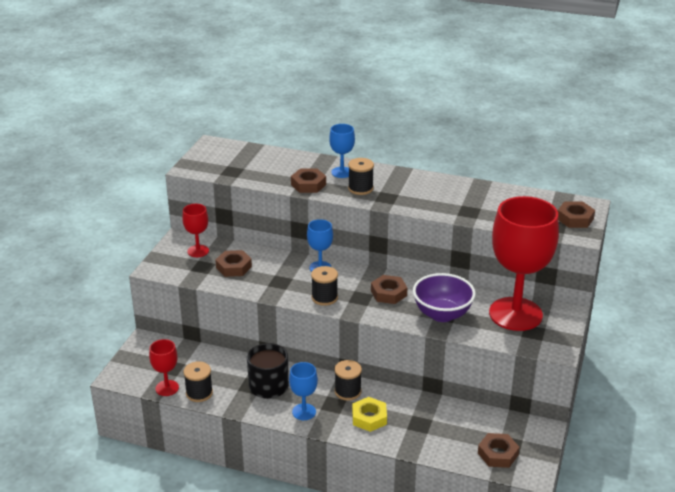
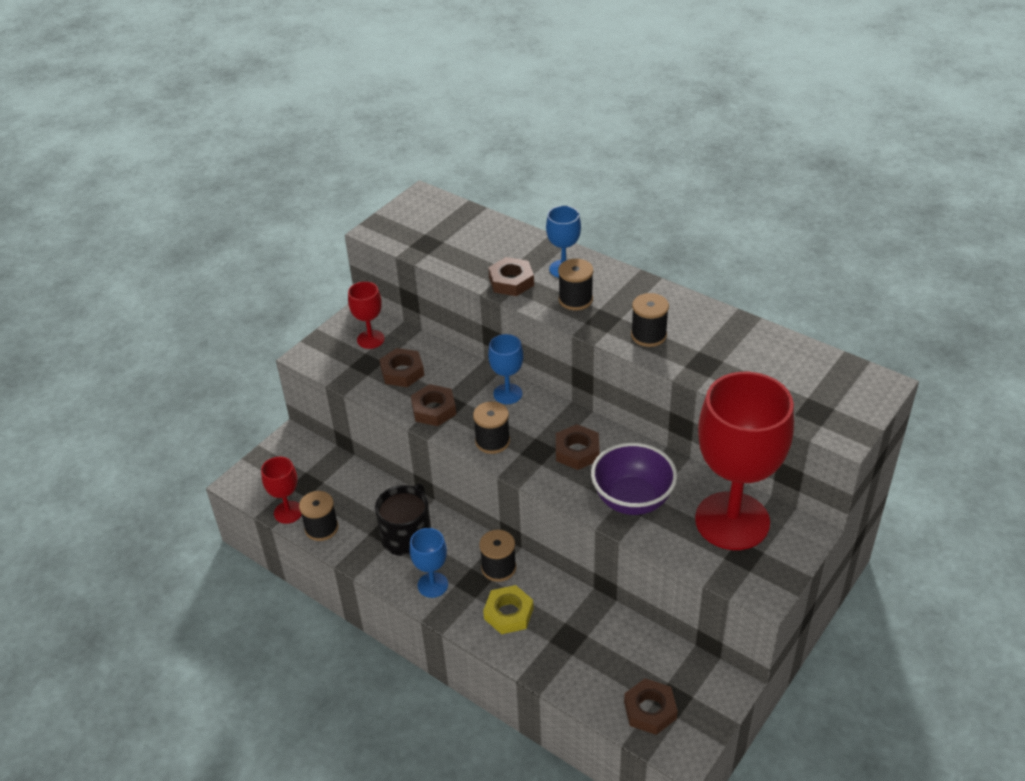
camera: 20 degrees right, 10 degrees up
(423, 201) = (648, 335): none -> black spool
(575, 219) = (849, 404): brown nut -> brown nut (434, 409)

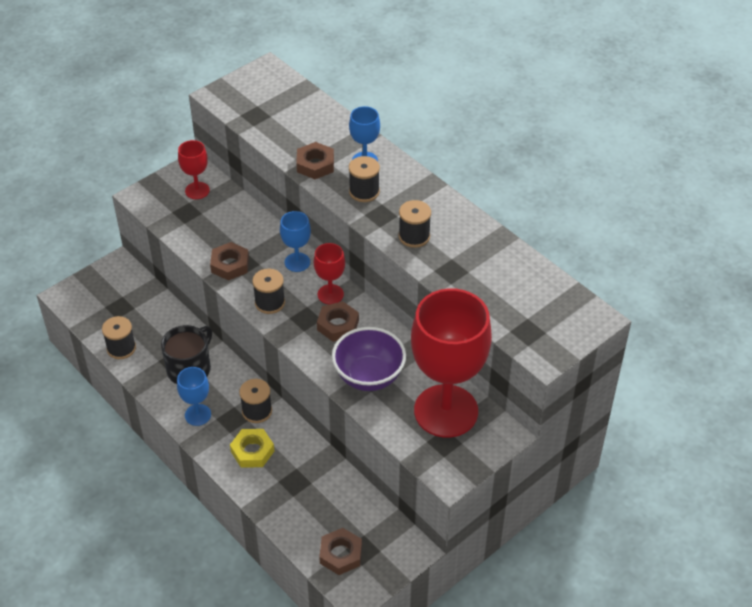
camera: 10 degrees right, 5 degrees up
(288, 512) = (98, 329): red goblet -> red goblet (330, 294)
(402, 372) = (214, 225): brown nut -> none

